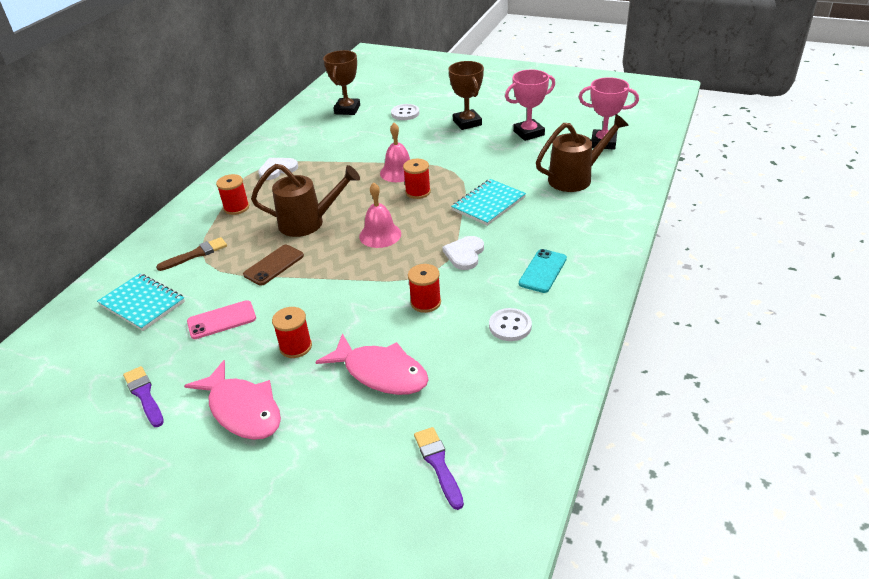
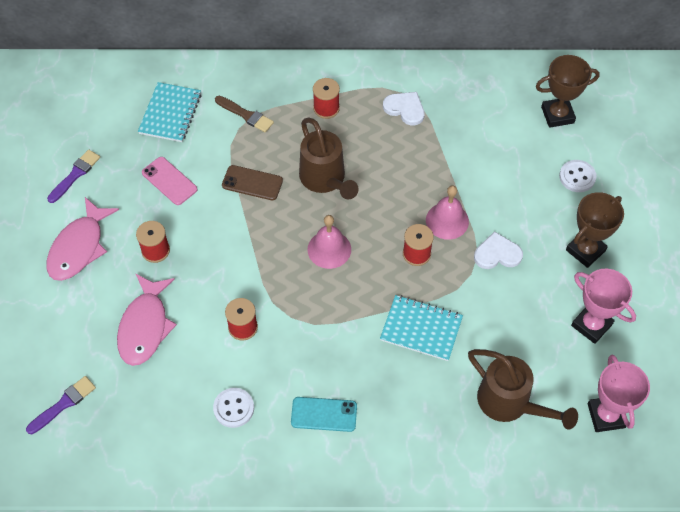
camera: 65 degrees right, 20 degrees up
(464, 254) = (326, 335): white heart -> white heart (497, 254)

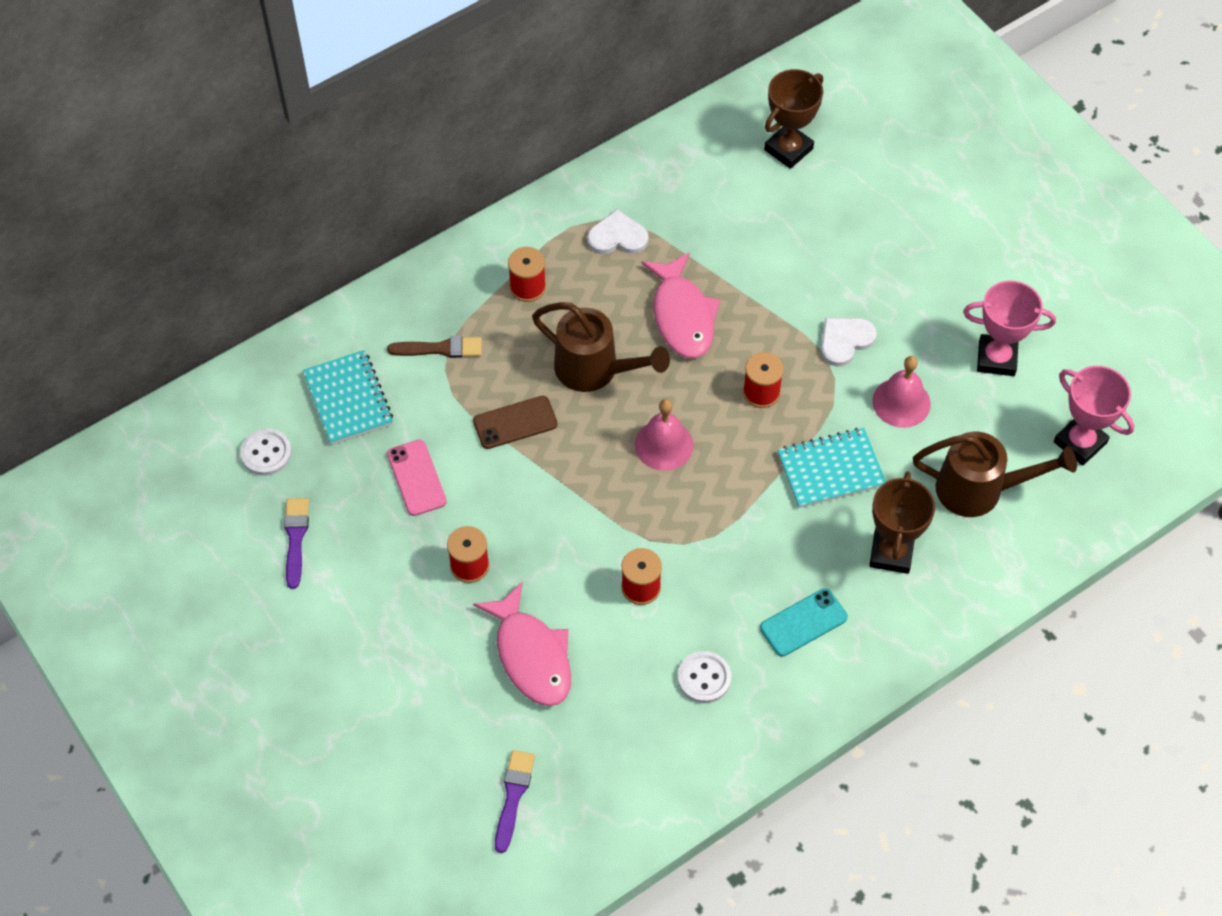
camera: 35 degrees left, 0 degrees up
(79, 247) = (376, 617): pink fish -> pink fish (682, 315)
(169, 181) = (416, 478): pink phone -> pink phone turned 60 degrees clockwise
(447, 221) = (764, 336): pink bell -> pink bell (901, 402)
(577, 177) = (862, 207): white button -> white button (266, 453)
(585, 250) = (931, 283): brown trophy -> brown trophy (891, 553)

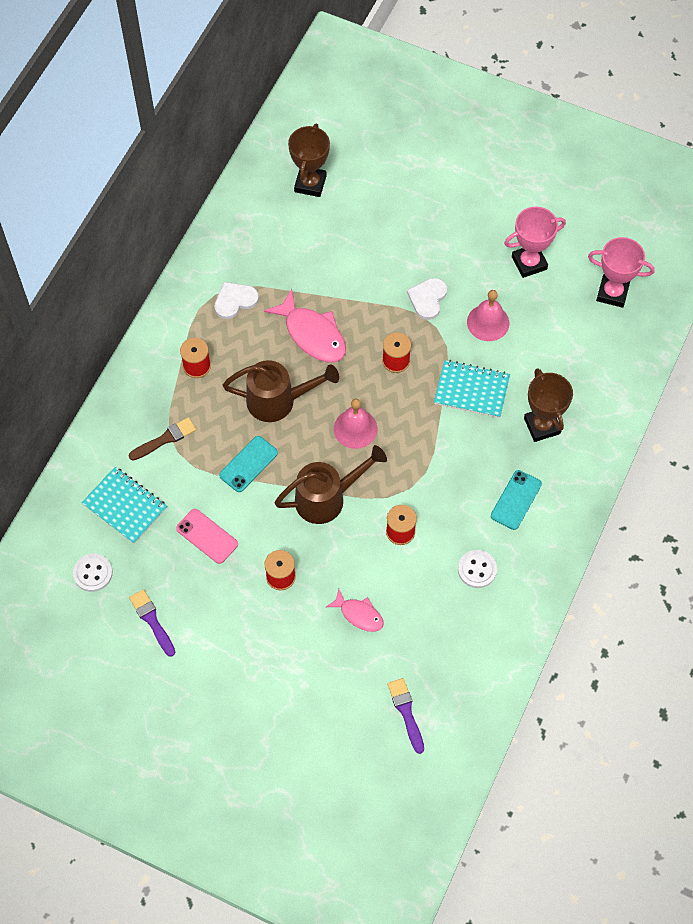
camera: 30 degrees left, 5 degrees up
(515, 423) = (248, 464): brown phone -> turquoise phone
(531, 655) = (359, 614): pink fish -> pink fish, size x0.58
(831, 470) = (471, 390): turquoise notebook -> turquoise notebook turned 60 degrees clockwise
(979, 490) = (570, 356): brown watering can -> brown watering can (327, 498)

